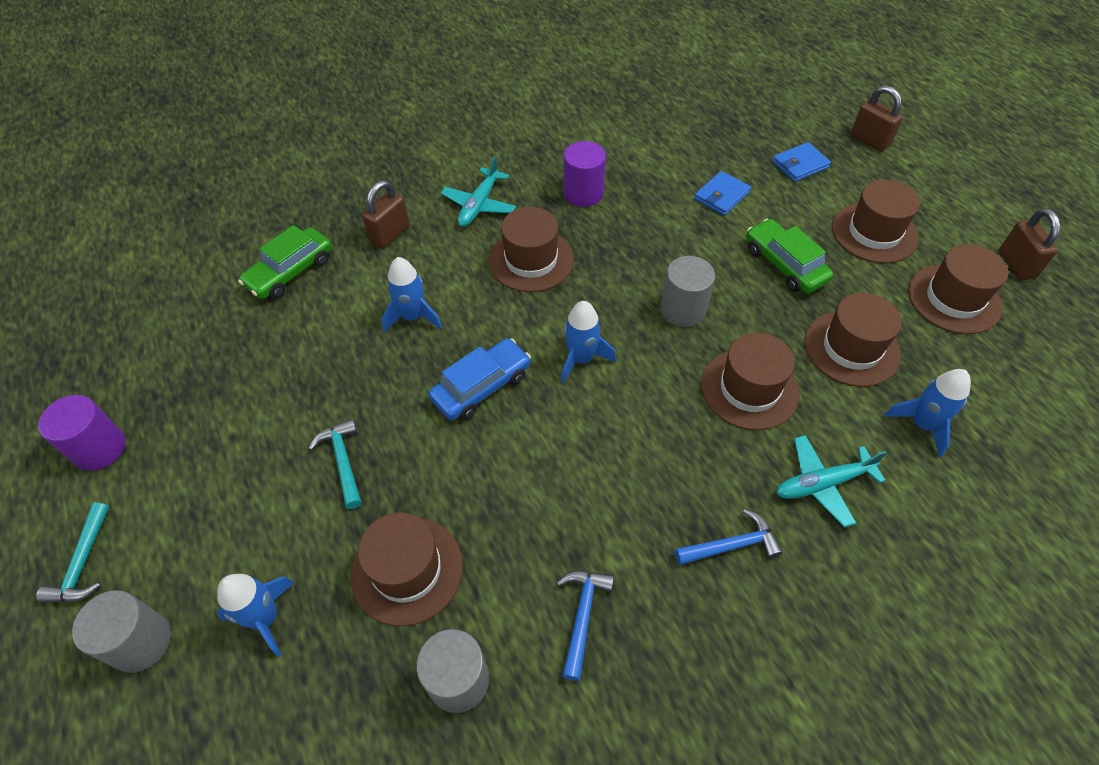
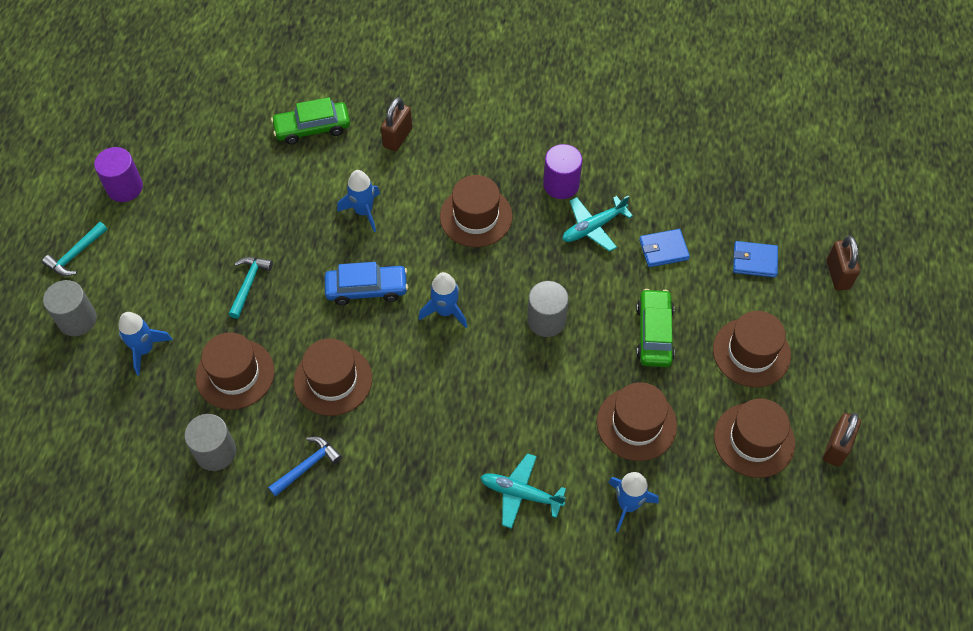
camera: 35 degrees right, 5 degrees up
(390, 235) = (397, 137): brown padlock -> brown padlock turned 45 degrees counterclockwise
(479, 205) = (478, 149): turquoise plane -> turquoise plane (593, 227)
(731, 545) = (427, 489): blue hammer -> none
(749, 389) = (536, 404): brown hat -> brown hat (333, 380)

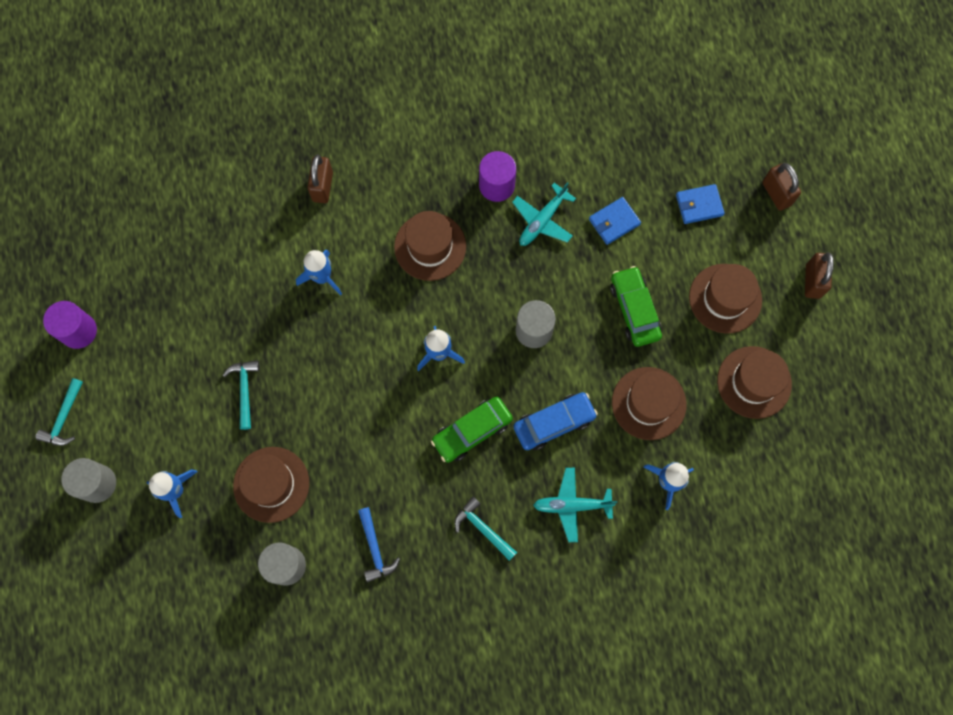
camera: 20 degrees left, 15 degrees up
(307, 466) = (375, 548): blue hammer -> blue hammer turned 135 degrees clockwise
(312, 128) = (235, 204): green car -> green car (472, 431)
(333, 380) = (363, 458): brown hat -> none
(367, 289) = (357, 356): blue car -> blue car (554, 423)
(422, 484) = (483, 528): none -> turquoise hammer
(836, 447) = (825, 364): brown padlock -> brown padlock (812, 281)

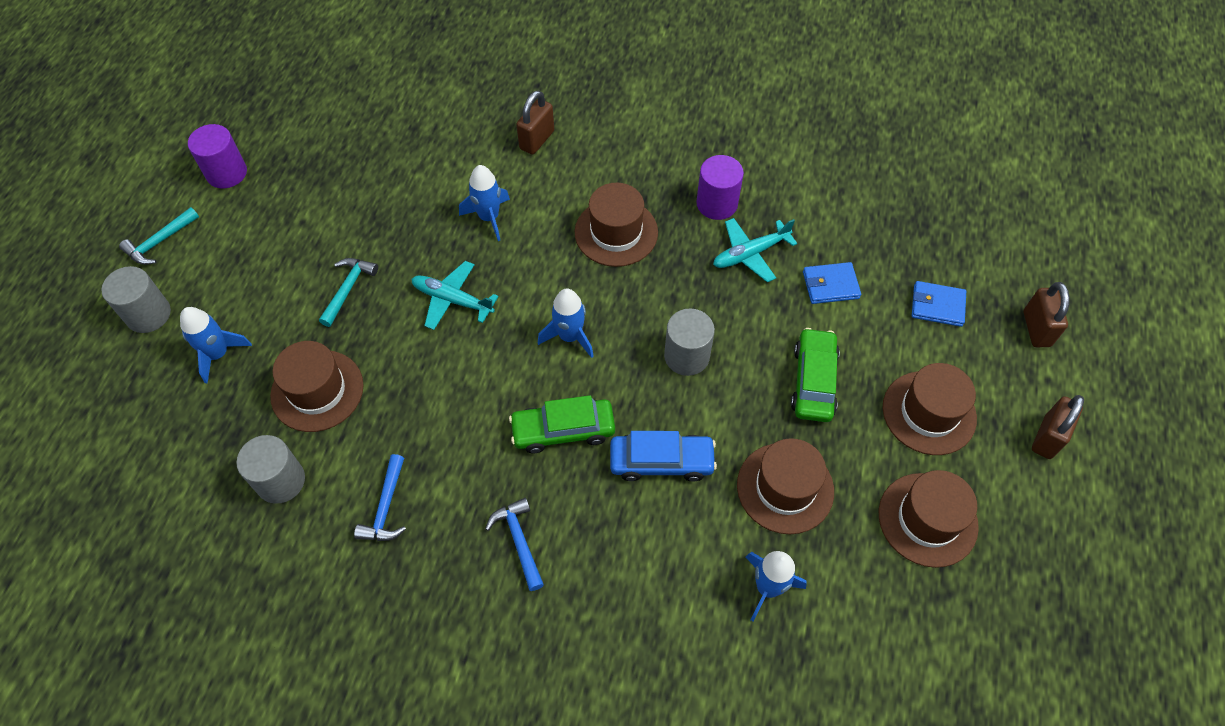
camera: 25 degrees right, 15 degrees down
(483, 528) = (519, 541): turquoise hammer -> blue hammer
(572, 505) = (638, 562): turquoise plane -> turquoise plane (452, 300)

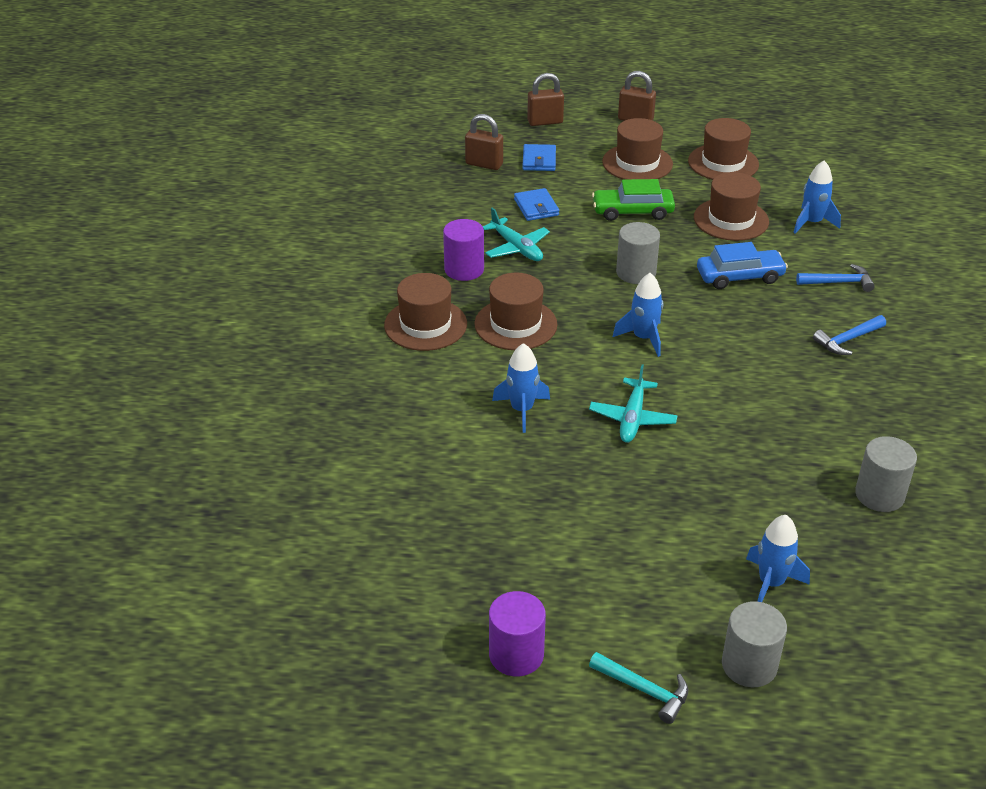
camera: 100 degrees left, 20 degrees down
(317, 390) = (775, 492): brown hat -> brown hat (425, 325)
(348, 289) = (648, 497): turquoise hammer -> none
(386, 507) = (864, 420): blue hammer -> blue hammer (838, 282)
(537, 140) = (406, 392): brown padlock -> brown padlock (484, 164)
(563, 430) = (738, 330): green car -> none
(661, 462) = (740, 277): blue car -> blue car turned 90 degrees clockwise

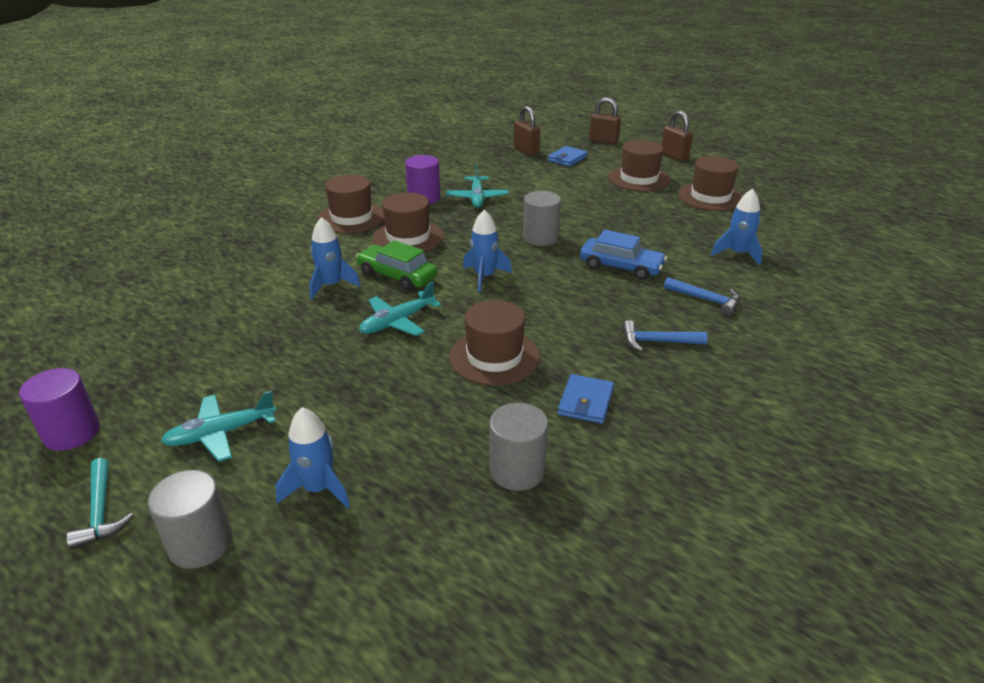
camera: 35 degrees right, 5 degrees down
(536, 207) = (525, 181): blue wallet -> blue wallet (585, 402)
(632, 211) = (593, 203): green car -> green car (397, 276)
(638, 586) = (221, 433): none -> turquoise plane
(731, 219) = (666, 231): brown hat -> brown hat (494, 357)

